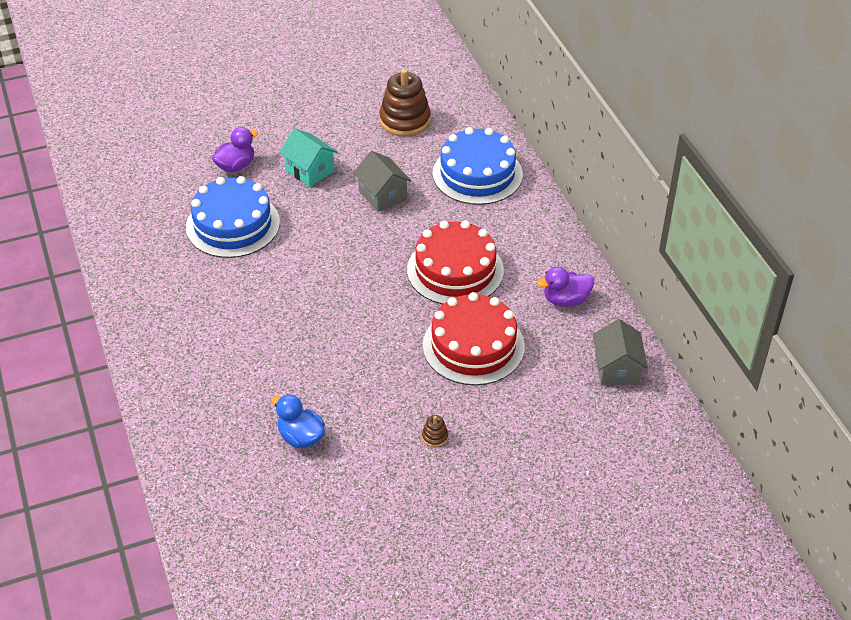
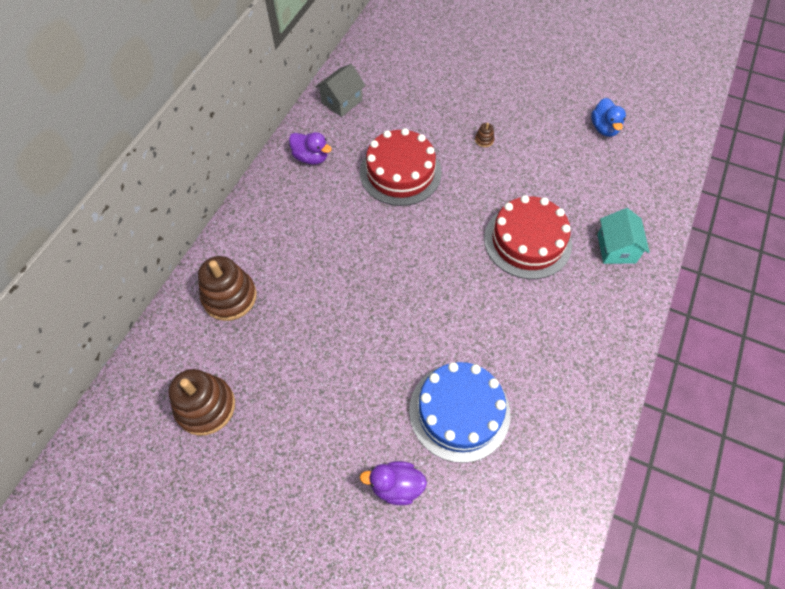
camera: 135 degrees left, 15 degrees up
(301, 437) = (562, 195): blue duck -> blue duck (604, 128)
(310, 171) = (342, 418): turquoise house -> turquoise house (616, 248)
(382, 195) = (317, 338): grey house -> none
(455, 270) = (347, 230): red cake -> red cake (527, 241)
(477, 174) = (229, 297): blue cake -> brown stacking toy

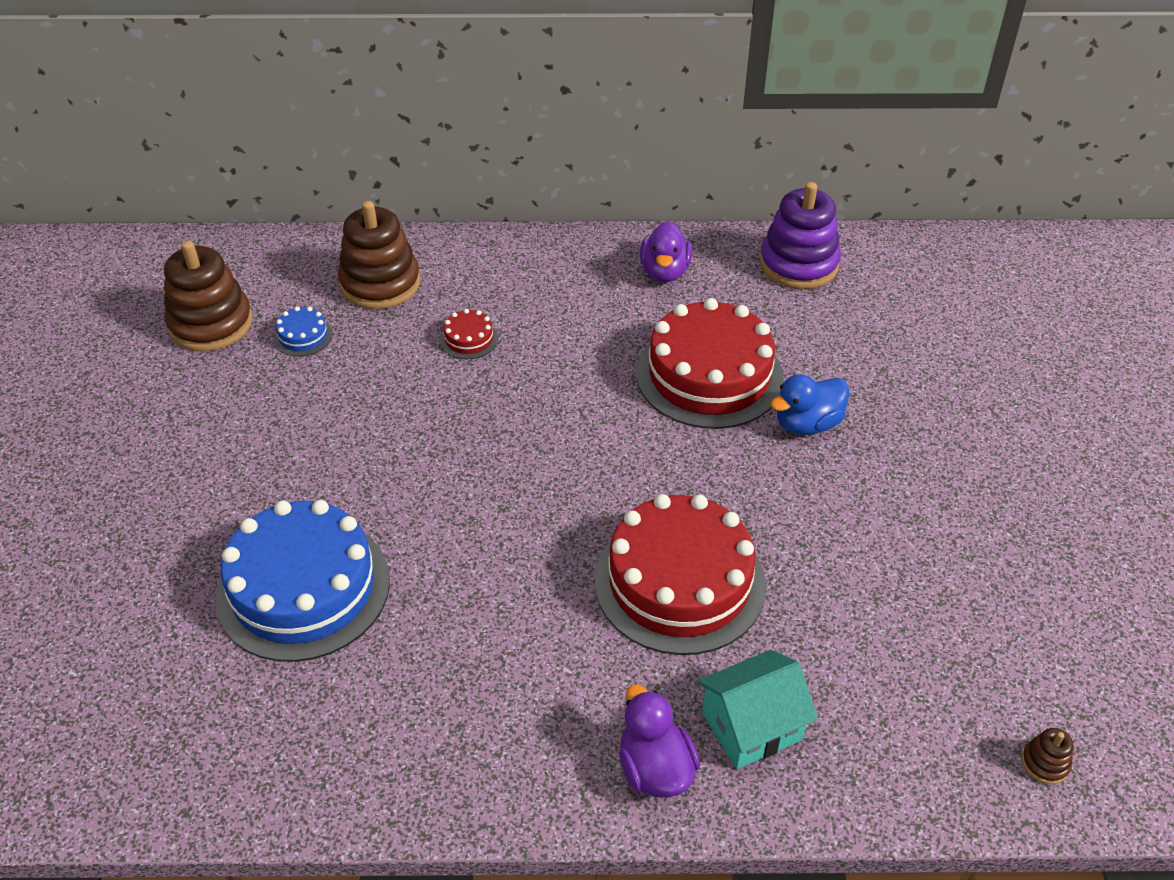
camera: 65 degrees right, 15 degrees down
(252, 354) = (303, 336): none -> blue cake
(309, 267) = (469, 339): none -> red cake
(342, 101) = (798, 264): grey house -> purple stacking toy
(396, 486) = (157, 551): purple duck -> purple duck (655, 768)
(484, 140) = (861, 456): brown stacking toy -> brown stacking toy (1045, 763)
(604, 128) = (1043, 629): blue duck -> blue duck (807, 424)

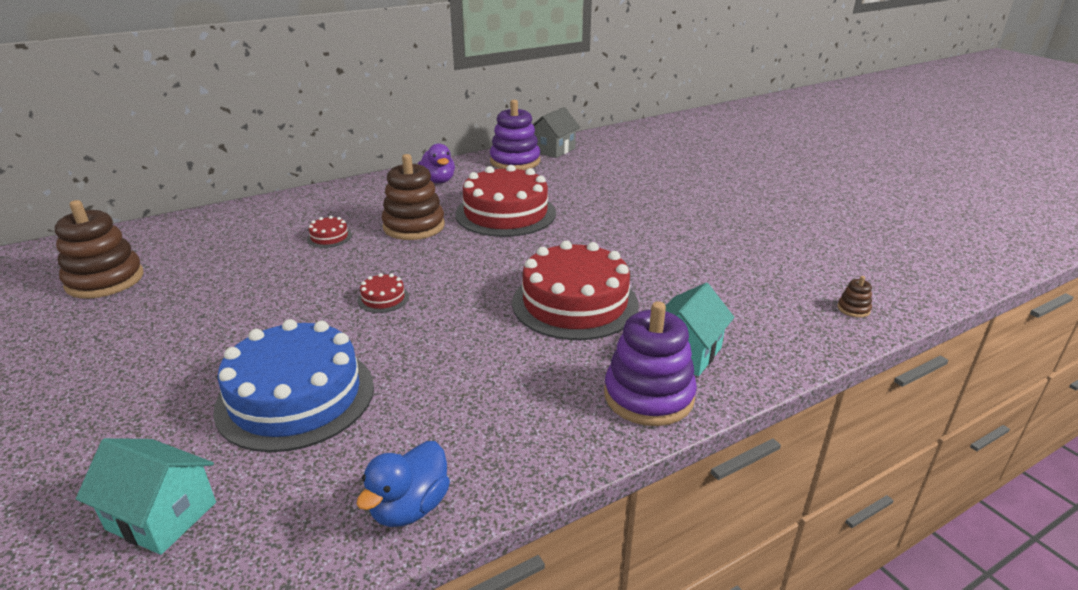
camera: 30 degrees left, 15 degrees down
(128, 681) = (161, 516): none -> turquoise house
(303, 336) = (194, 267): blue cake -> none
(380, 283) = (240, 228): brown stacking toy -> brown stacking toy (414, 226)
(468, 476) = (383, 298): none -> red cake
(655, 768) = (648, 396): purple duck -> purple stacking toy
(807, 424) = (582, 217): blue duck -> blue duck (410, 507)
(874, 255) = (553, 150): none -> grey house

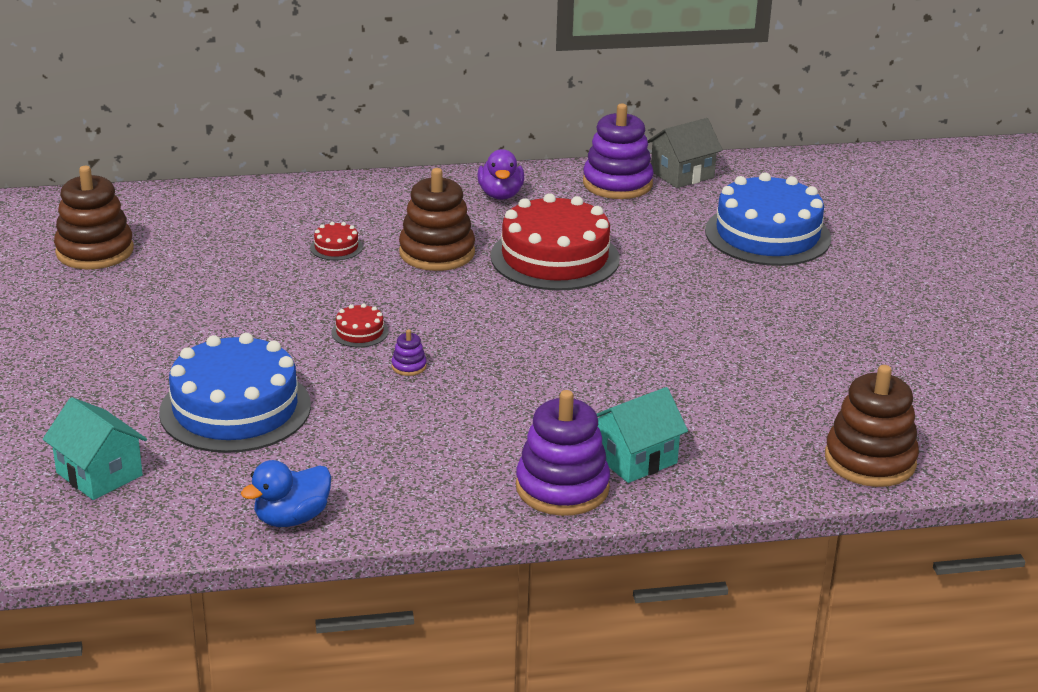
camera: 20 degrees right, 0 degrees up
(442, 318) = (409, 366): none -> purple stacking toy
(575, 303) = (558, 382): red cake -> none
(637, 174) = (767, 235): none -> blue cake
(853, 309) = (870, 460): brown stacking toy -> brown stacking toy, size x2.42

